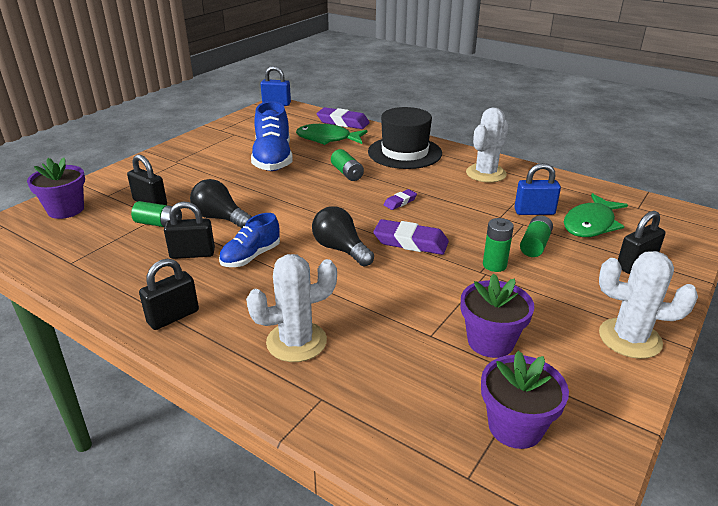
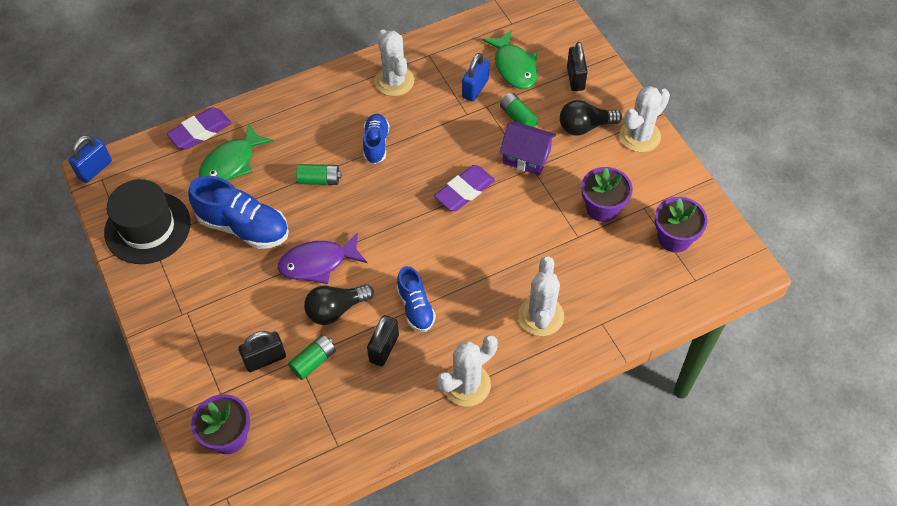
camera: 60 degrees left, 25 degrees up
(173, 317) = (467, 385): black padlock -> white cactus
(263, 196) = (318, 263): none -> purple fish
(340, 249) = (444, 241): black light bulb -> black light bulb (584, 126)
(400, 202) = (399, 167): purple eraser -> none
(404, 152) = (311, 116): black hat -> black hat (147, 227)
(411, 185) = (376, 144): none -> blue shoe
(494, 265) = (526, 157): green battery -> purple house

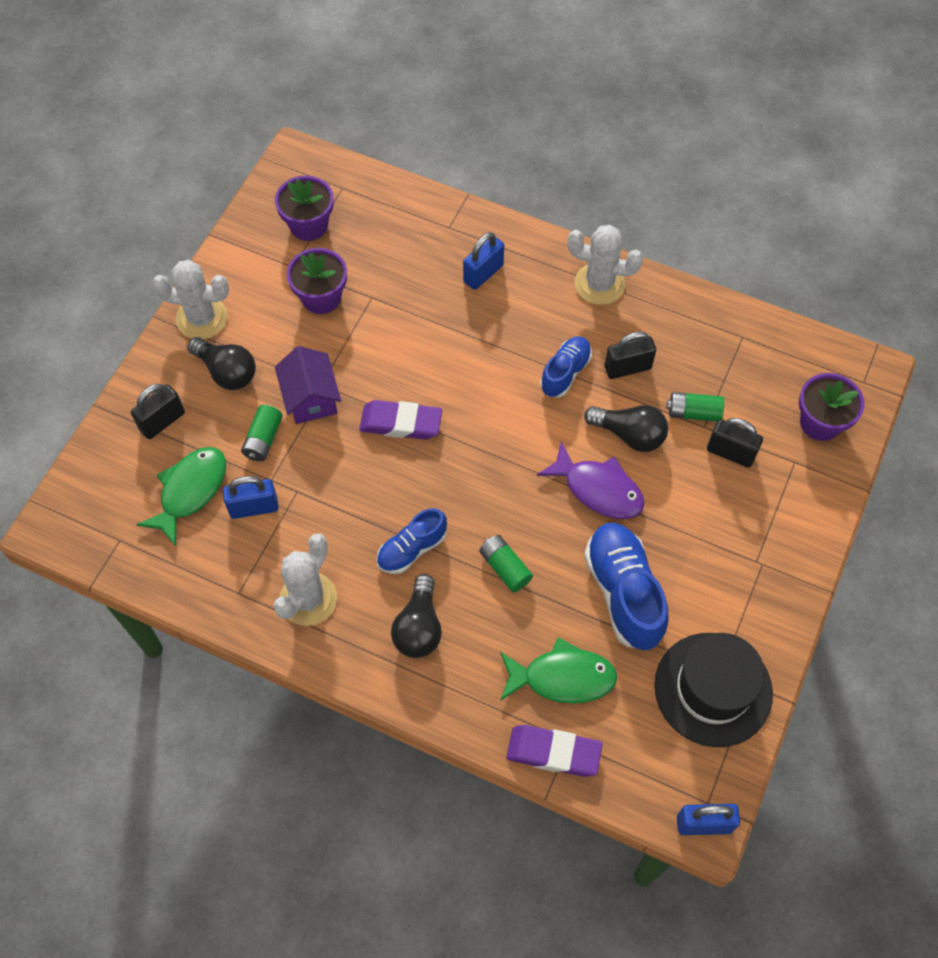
camera: 130 degrees left, 5 degrees up
(327, 118) = (419, 627): none -> black light bulb
(541, 316) = (483, 274): white cactus -> blue padlock

